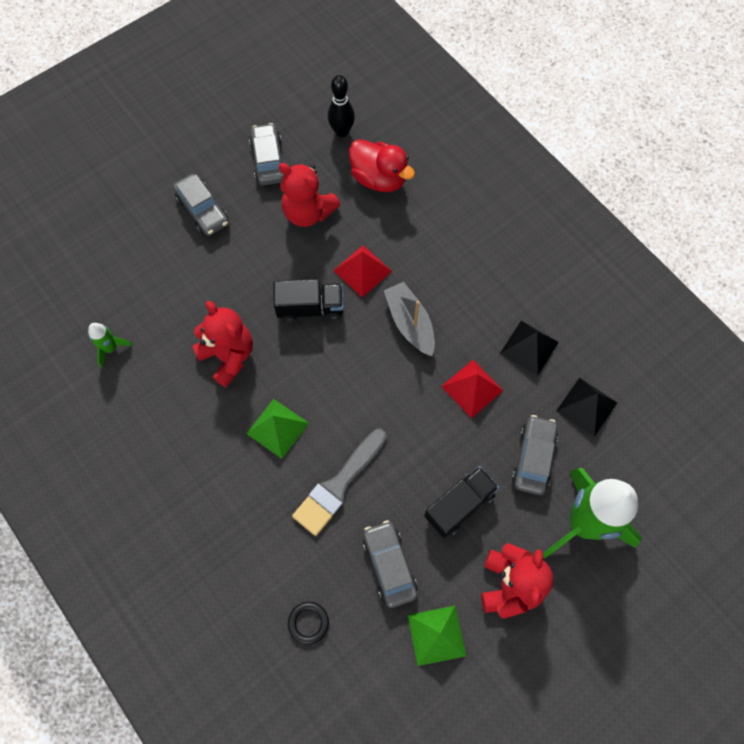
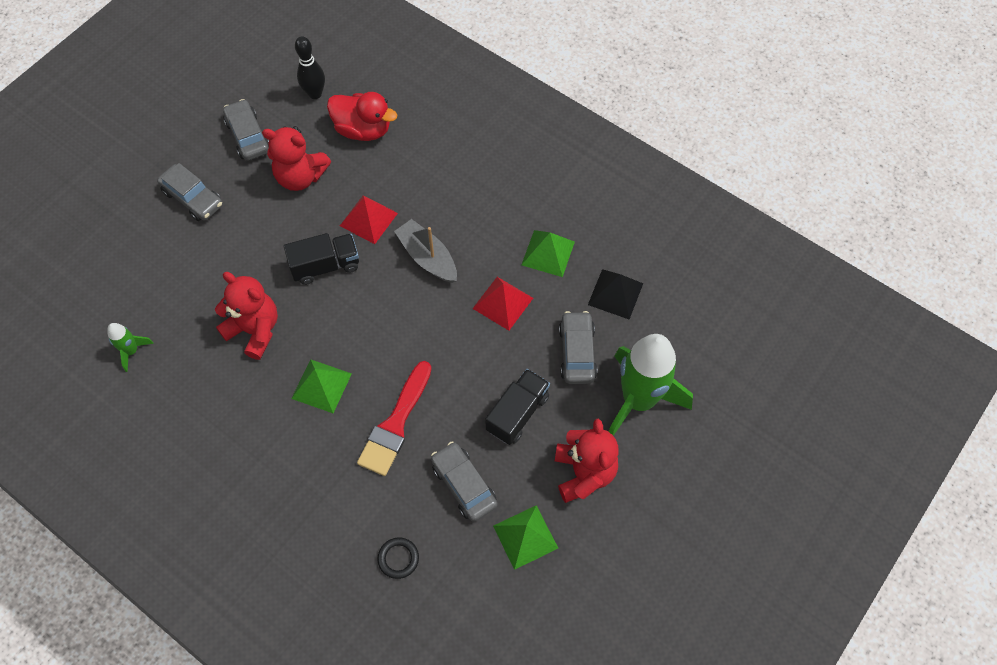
camera: 15 degrees left, 5 degrees down
(338, 485) = (395, 423): grey brush -> red brush
(529, 347) = (548, 253): black pyramid -> green pyramid

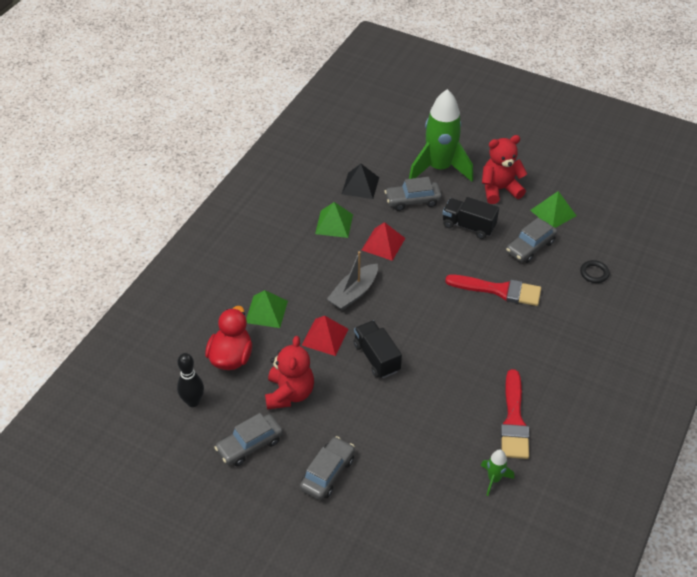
camera: 100 degrees left, 15 degrees down
(198, 391) = (514, 420): none -> red brush
(254, 330) = (448, 393): red teddy bear -> none
(321, 386) = (483, 339): green pyramid -> green pyramid (266, 311)

